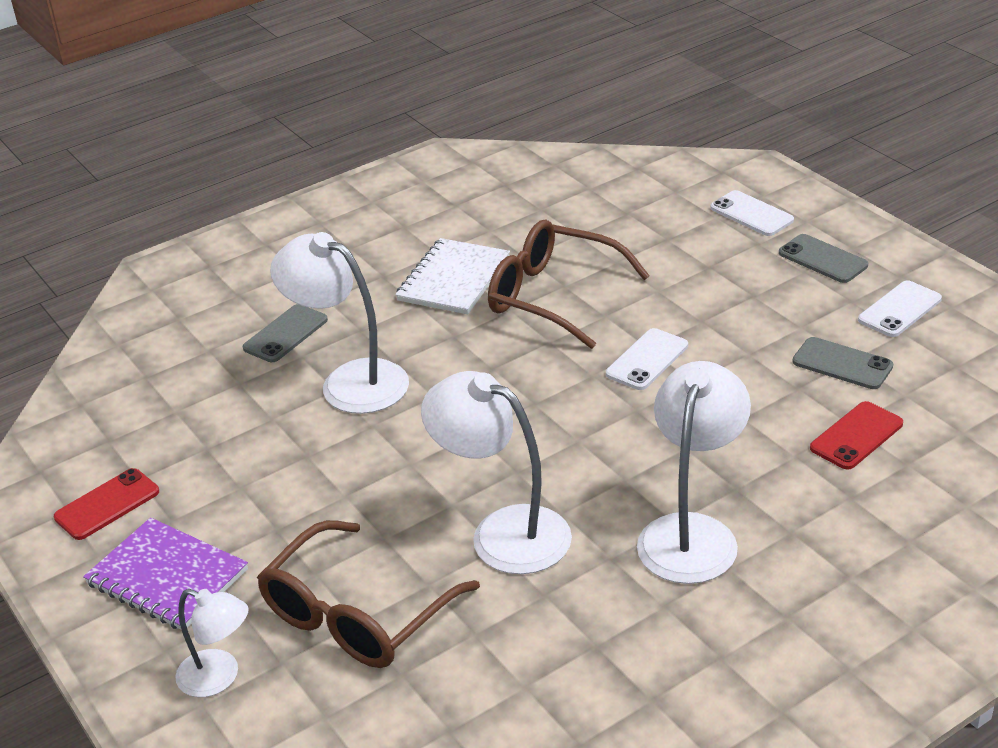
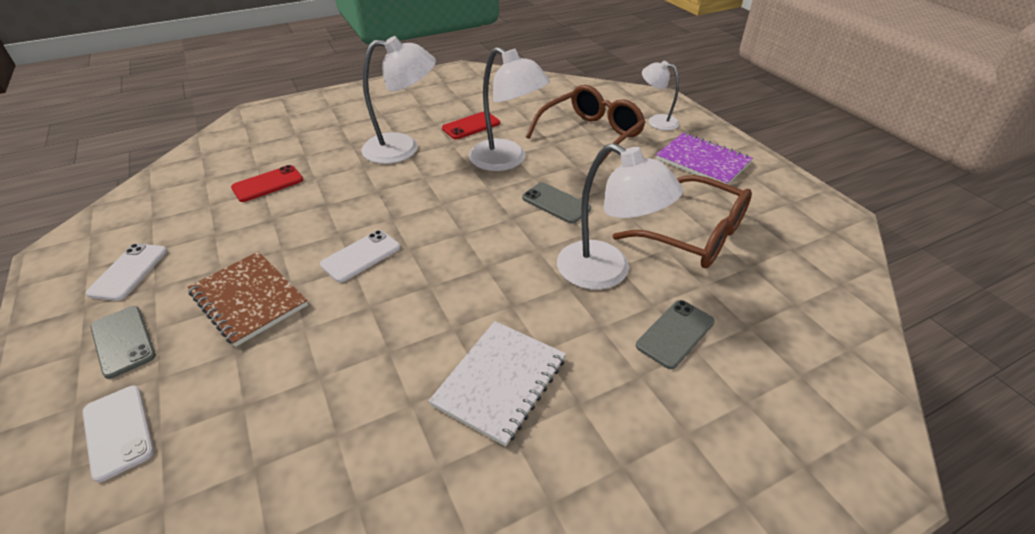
camera: 175 degrees left, 5 degrees up
(107, 504) = (764, 203): red phone -> red phone (471, 126)
(553, 296) = (406, 338): brown glasses -> brown glasses (694, 235)
(692, 533) = (403, 149): white lamp -> white lamp turned 120 degrees counterclockwise
(737, 304) = (249, 299): none -> brown notebook
(842, 364) = (224, 232): grey phone -> grey phone (556, 203)
(899, 309) = (129, 272): white phone -> white phone turned 45 degrees counterclockwise

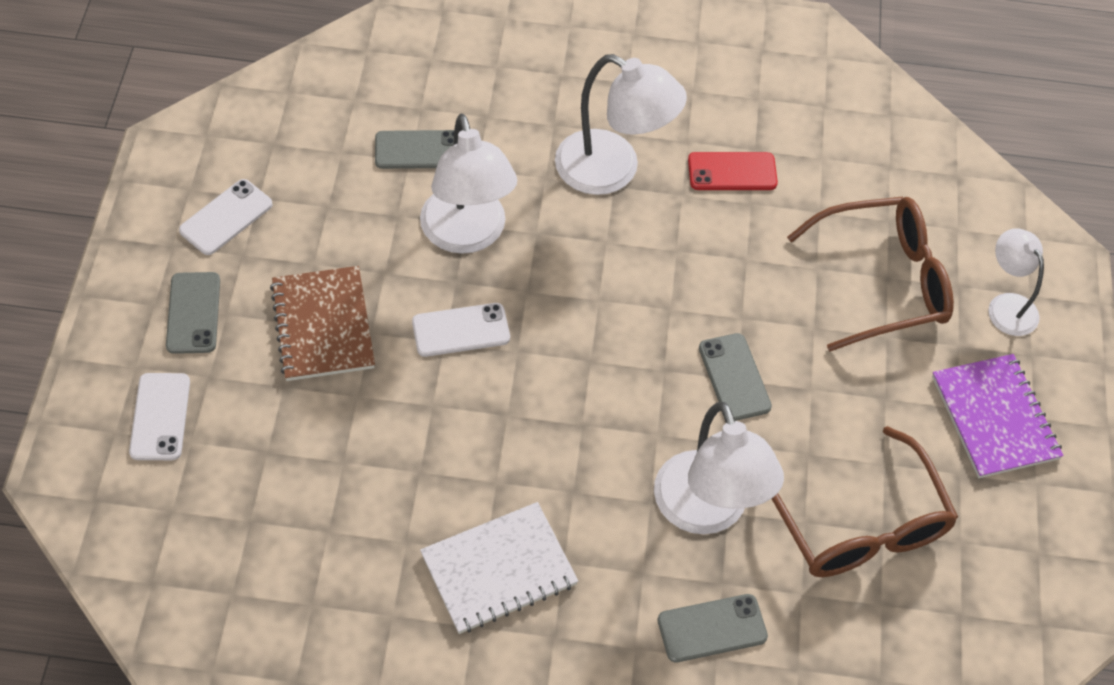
camera: 30 degrees right, 15 degrees up
(268, 184) = (419, 150): red phone -> grey phone
(506, 160) = (730, 267): white lamp -> white lamp (467, 235)

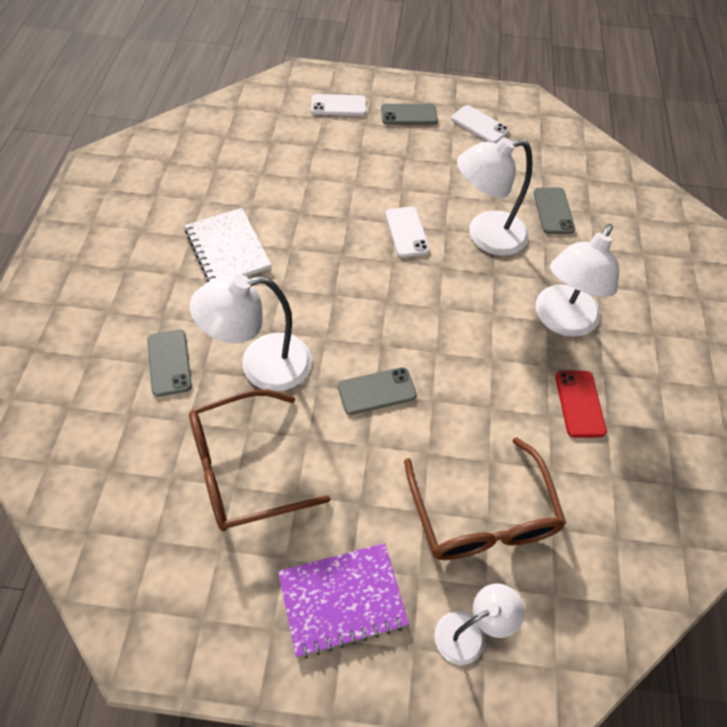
camera: 90 degrees right, 0 degrees up
(323, 325) = (405, 168): brown notebook -> none

